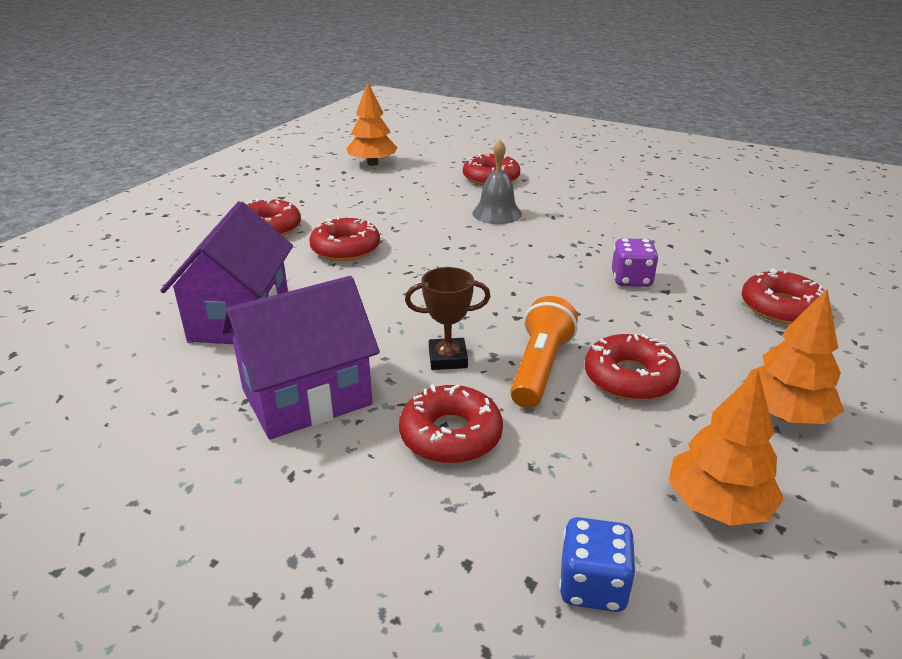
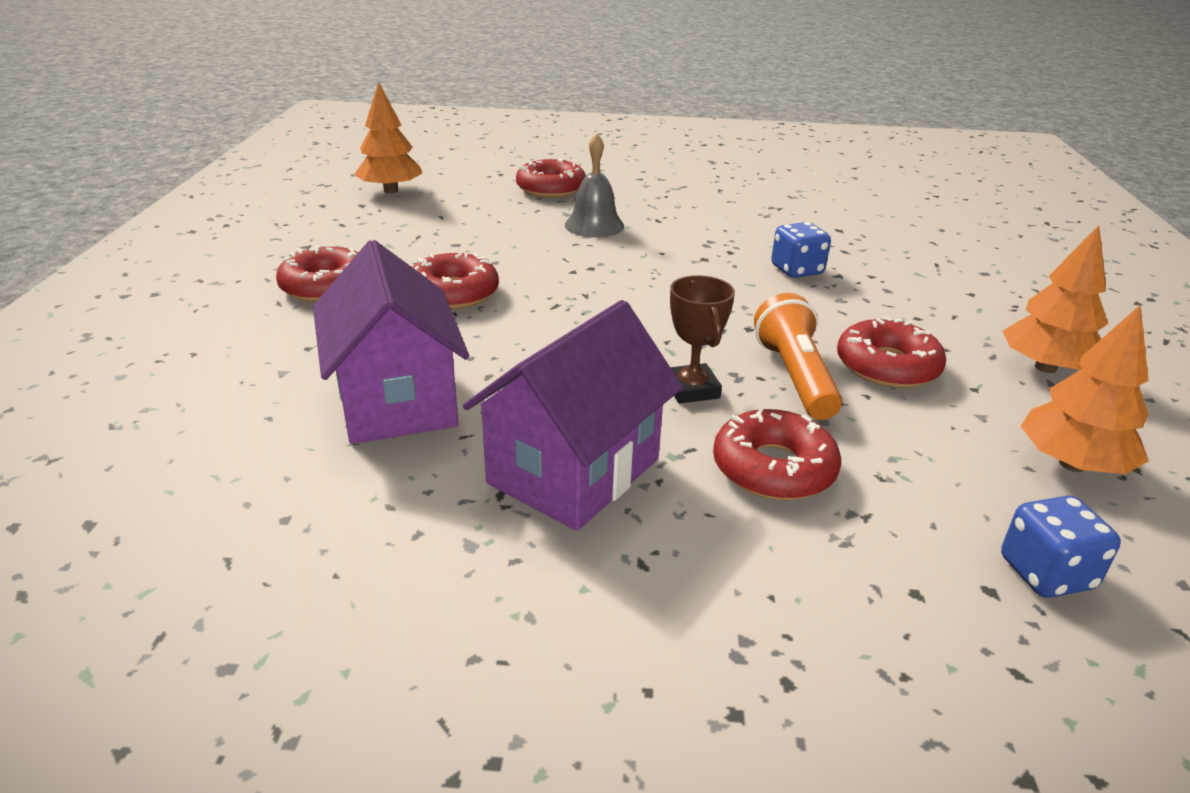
camera: 25 degrees left, 0 degrees up
(448, 358) = (692, 389): brown trophy -> brown trophy turned 75 degrees counterclockwise
(631, 280) = (797, 270): purple dice -> blue dice
(781, 308) = (951, 271): red donut -> none

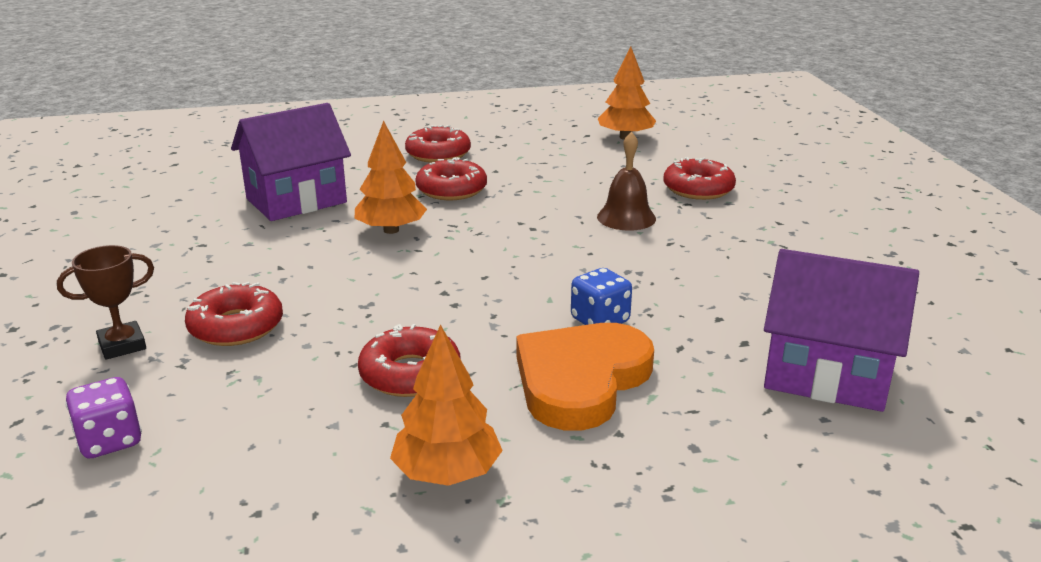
camera: 75 degrees right, 5 degrees down
(574, 471) = (226, 261): purple house -> purple house (826, 375)
(594, 225) = (626, 217): grey bell -> brown bell
(692, 389) = (339, 288): brown trophy -> brown trophy (122, 345)
(795, 377) = (373, 329): orange flashlight -> none
(896, 294) = (581, 380): none -> orange heart
(1046, 573) = (110, 441): blue dice -> purple dice
(1072, 464) = (258, 471): orange tree -> orange tree (391, 230)

